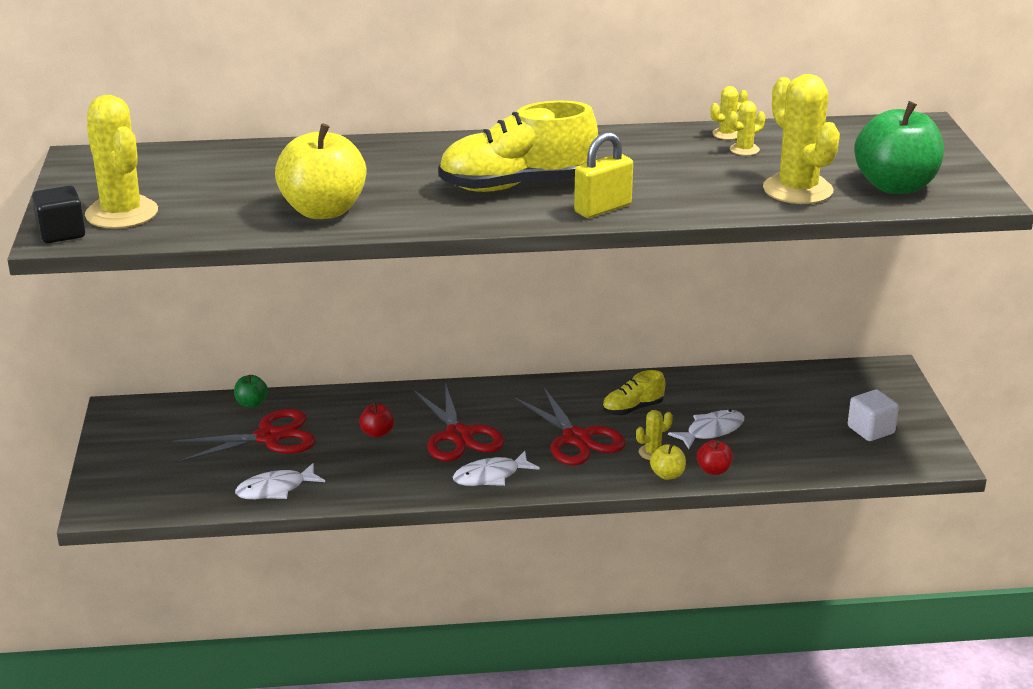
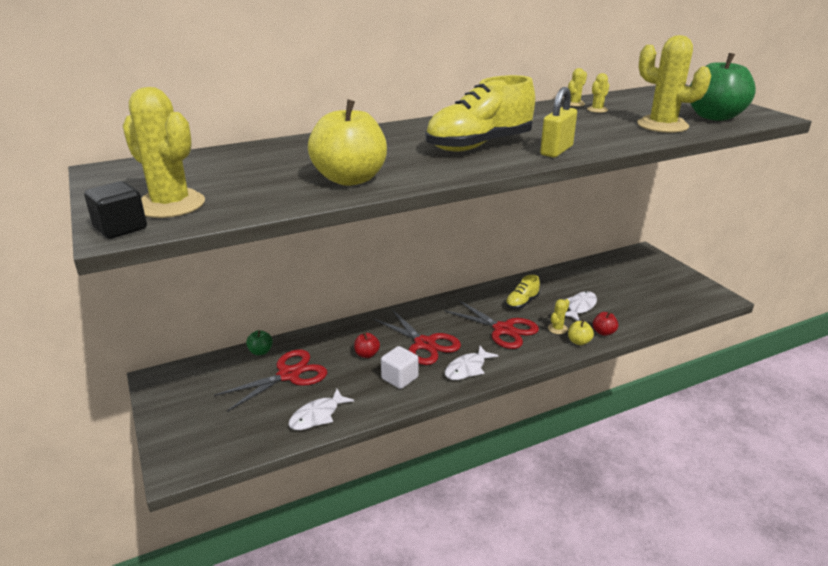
camera: 20 degrees left, 0 degrees up
(870, 430) = (667, 288): white cube -> white cube (399, 378)

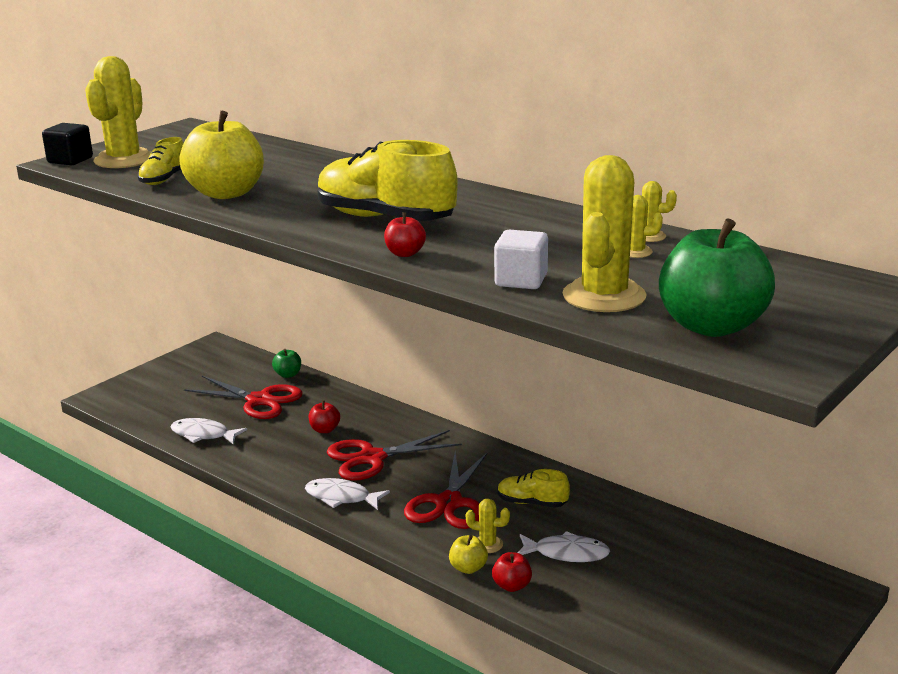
camera: 65 degrees right, 5 degrees down
(269, 195) = (164, 179): none -> yellow shoe
(399, 378) = (293, 460): white cube -> white cube (521, 280)
(424, 344) = (372, 458): red scissors -> red scissors turned 45 degrees clockwise
(556, 151) = (405, 253): yellow padlock -> red apple

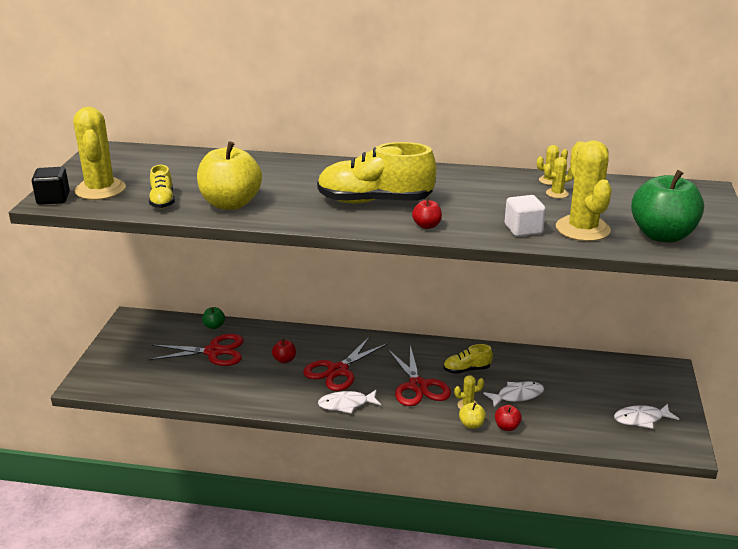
camera: 30 degrees left, 5 degrees up
(203, 435) = (200, 390): white fish -> white fish (641, 419)

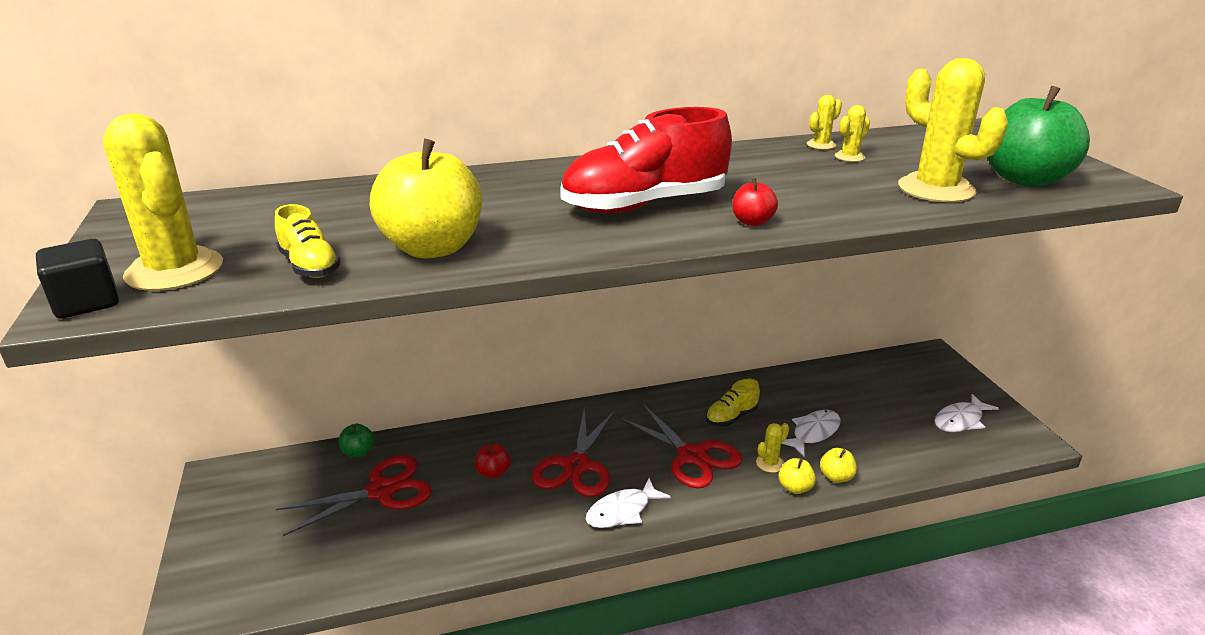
camera: 25 degrees left, 0 degrees up
(375, 201) = (644, 205): yellow shoe -> red shoe
(507, 427) = (836, 477): red apple -> yellow apple
(523, 229) = (872, 203): white cube -> none

